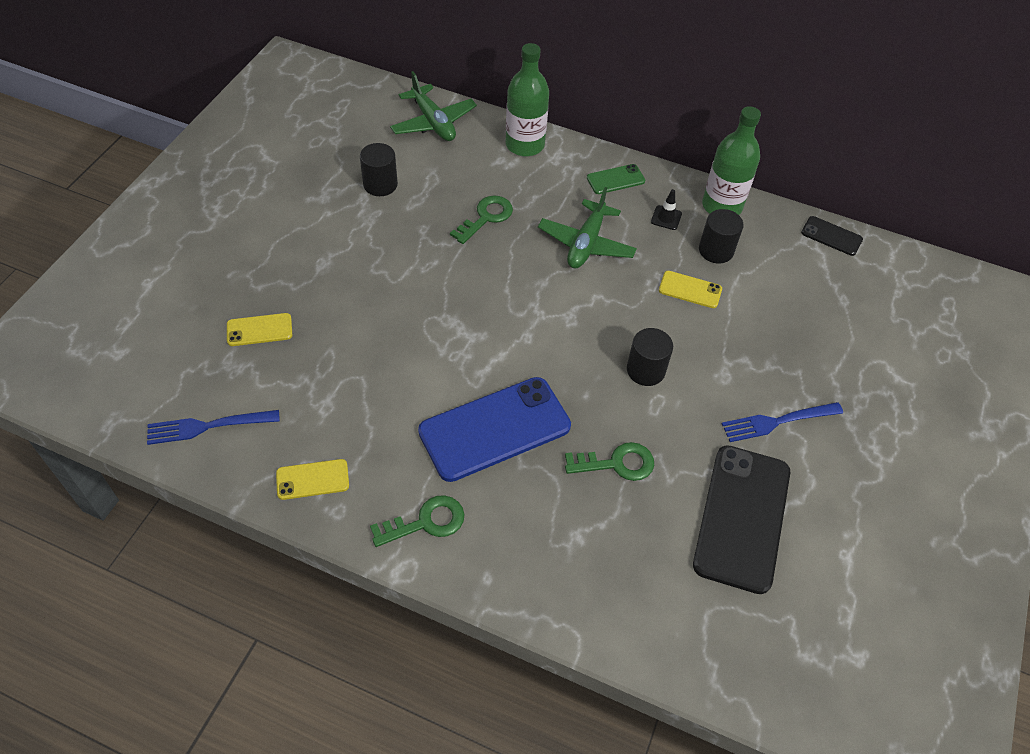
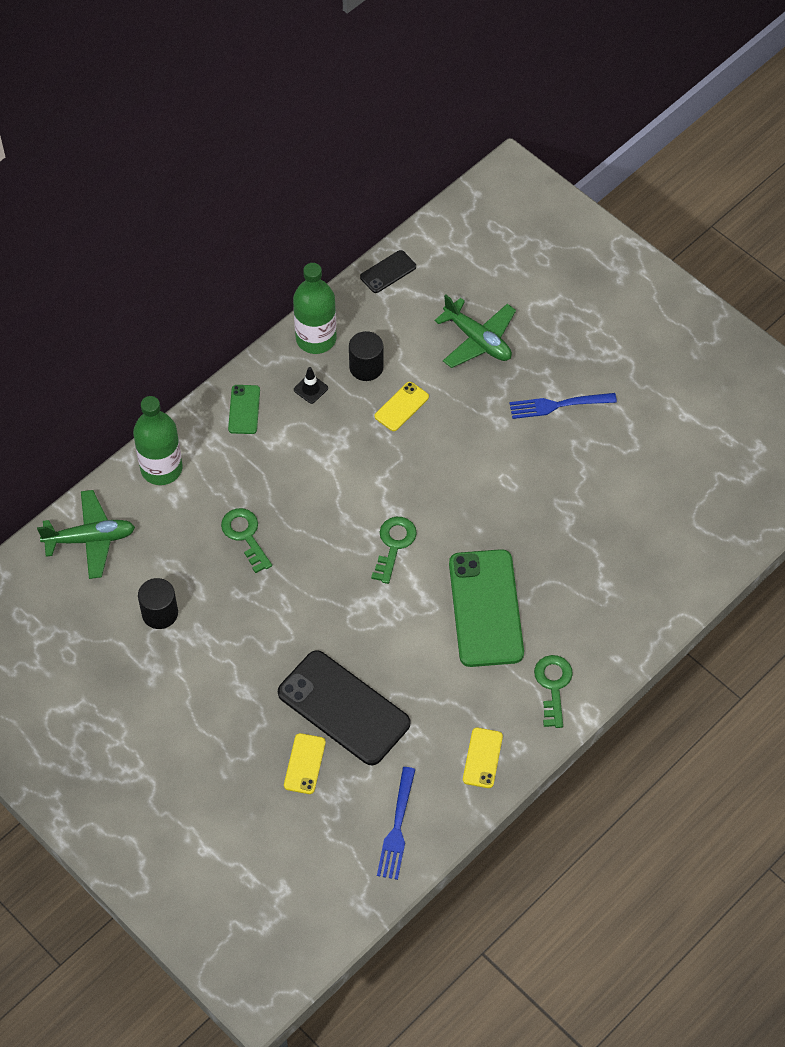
camera: 65 degrees left, 5 degrees up
(494, 429) = (485, 608): blue phone -> green phone
(586, 243) = (314, 465): green plane -> green plane (477, 340)
(617, 463) = (552, 533): green key -> green key (394, 545)
(645, 370) = (472, 476): black cylinder -> none
(742, 517) = (630, 468): black phone -> black phone (343, 708)
(777, 422) = (557, 405): blue fork -> blue fork turned 75 degrees clockwise

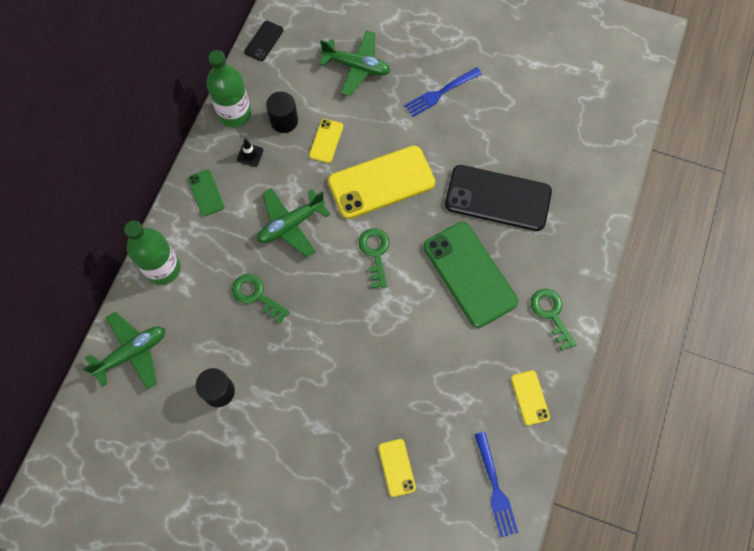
camera: 25 degrees left, 10 degrees up
(318, 479) = (291, 224): none -> green plane
(343, 708) = (403, 405): black phone -> black phone (498, 198)
(439, 474) = (381, 182): none -> yellow phone

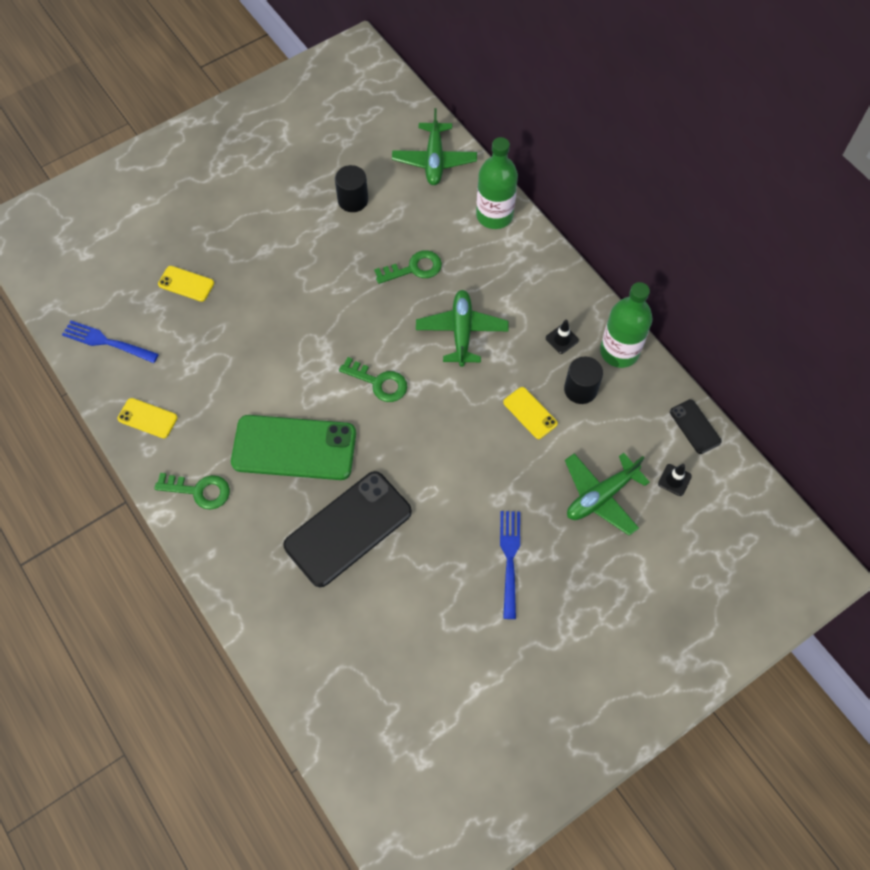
camera: 125 degrees right, 5 degrees down
(206, 193) = (546, 283): green phone -> none
(313, 33) = (674, 480): none -> black traffic cone
(381, 182) = (447, 433): yellow phone -> none

